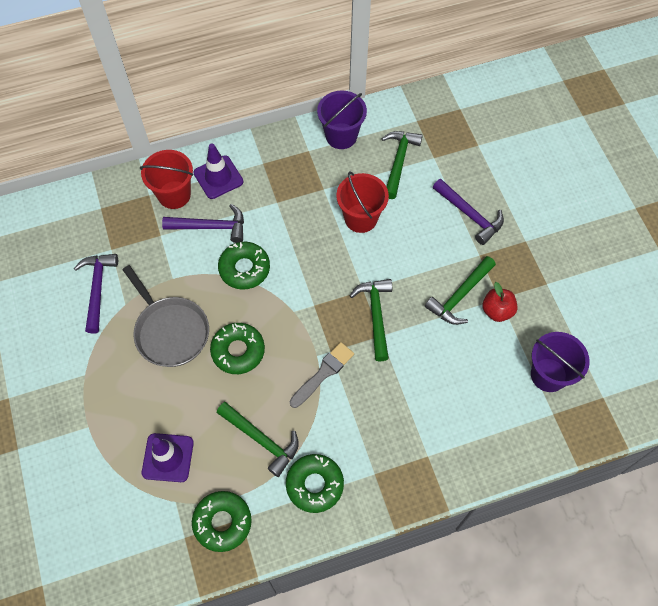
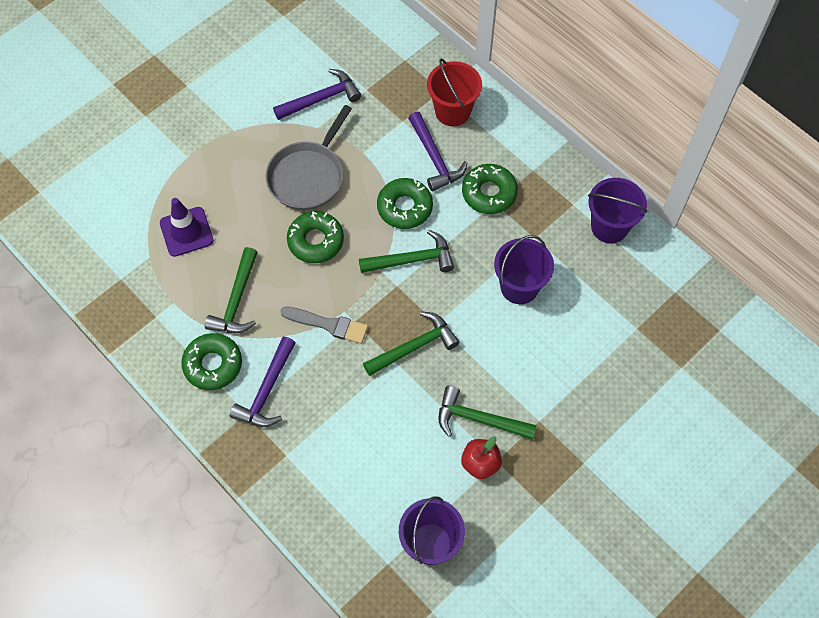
camera: 65 degrees right, 0 degrees up
(218, 177) = (493, 139): purple traffic cone -> none
(222, 522) = (146, 303): green donut -> green donut (489, 193)
(360, 218) = (519, 287): red bucket -> purple bucket
(398, 162) = (610, 295): green hammer -> green hammer (412, 260)
(469, 215) = (584, 392): purple hammer -> purple hammer (267, 390)

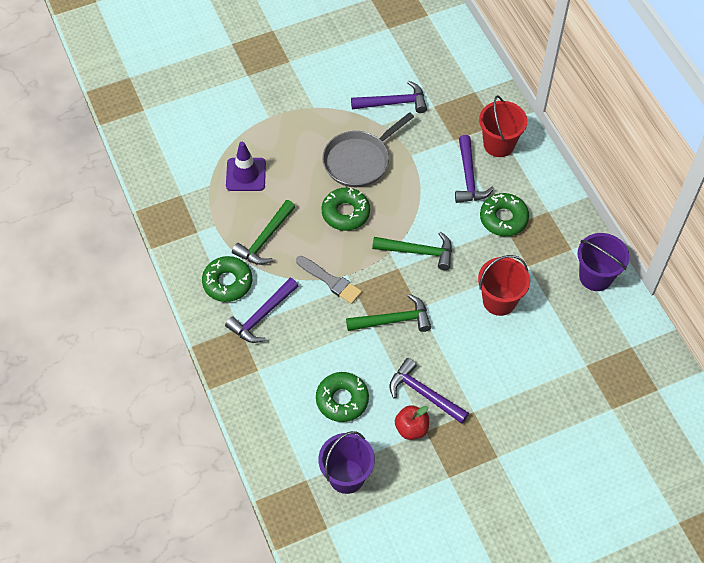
camera: 20 degrees right, 5 degrees down
(404, 207) = (428, 209): green donut -> green donut (342, 400)
(479, 419) = (424, 394): green hammer -> purple hammer
(519, 287) = (499, 301): purple bucket -> red bucket

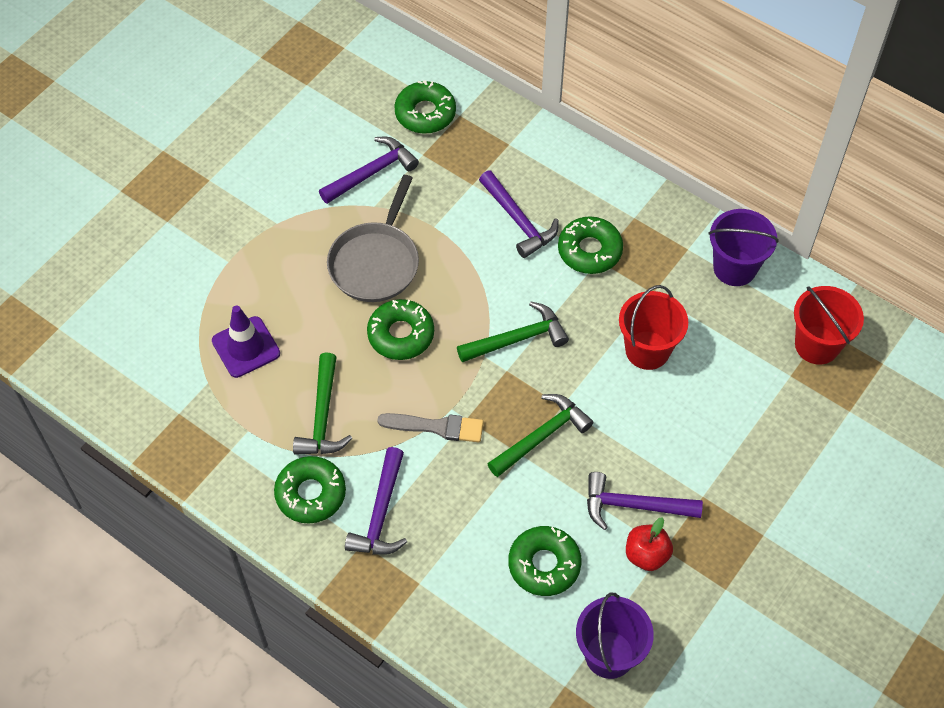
camera: 30 degrees left, 0 degrees up
(453, 80) = (425, 113): none -> green donut
(498, 144) = (527, 165): red bucket -> red bucket (817, 345)

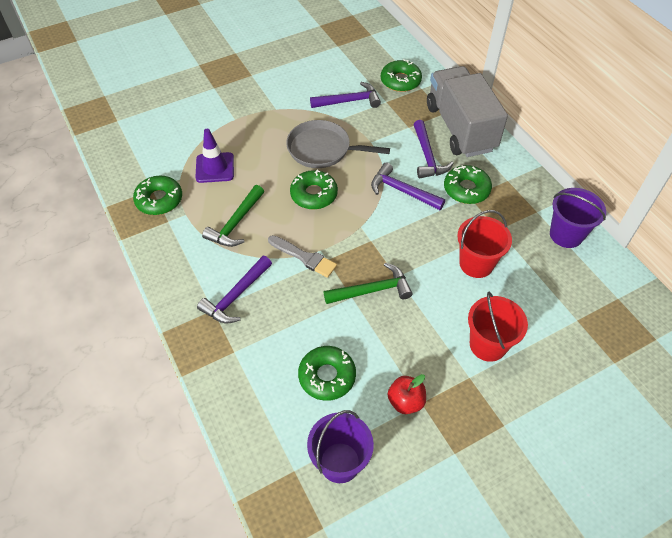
camera: 25 degrees right, 5 degrees down
(311, 494) = (199, 266): green donut -> green donut (159, 200)
(375, 263) = (322, 149): grey pan -> grey pan turned 60 degrees clockwise
(517, 339) = (388, 224): green hammer -> none
(540, 160) = (460, 128): none -> grey truck
(634, 505) = (414, 363): purple hammer -> purple hammer (402, 191)
(817, 345) = (607, 307): red bucket -> red bucket (488, 345)

